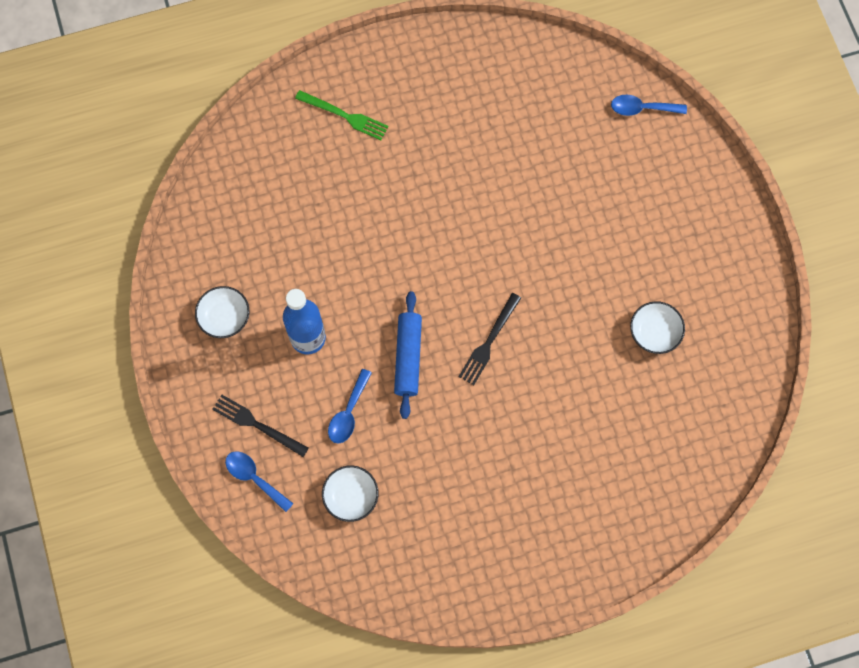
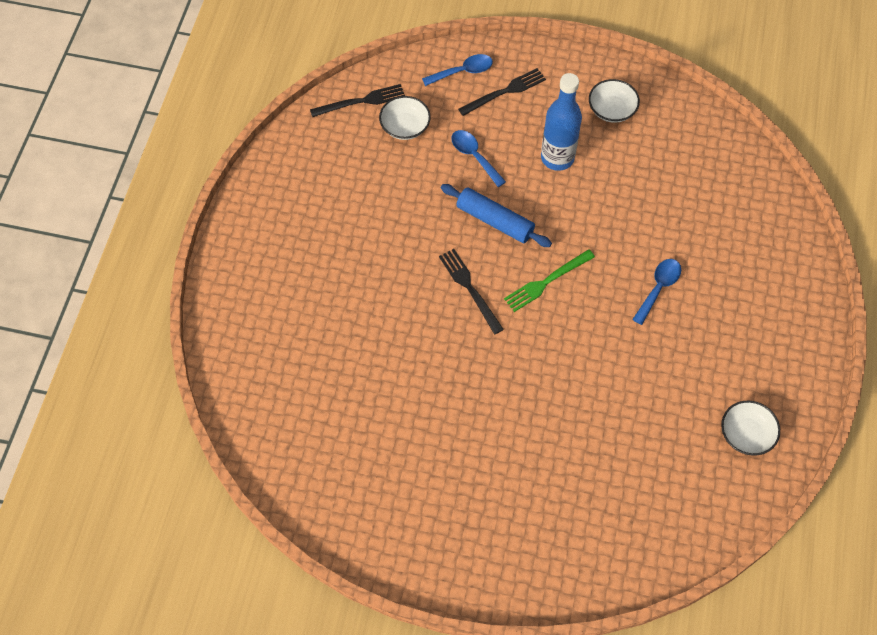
camera: 120 degrees right, 10 degrees down
(345, 116) = (759, 284): green fork -> green fork (546, 281)
(345, 556) = (361, 101): none -> black fork
(642, 108) = (628, 556): blue spoon -> blue spoon (658, 288)
(654, 332) = (392, 428): white bowl -> white bowl (746, 434)

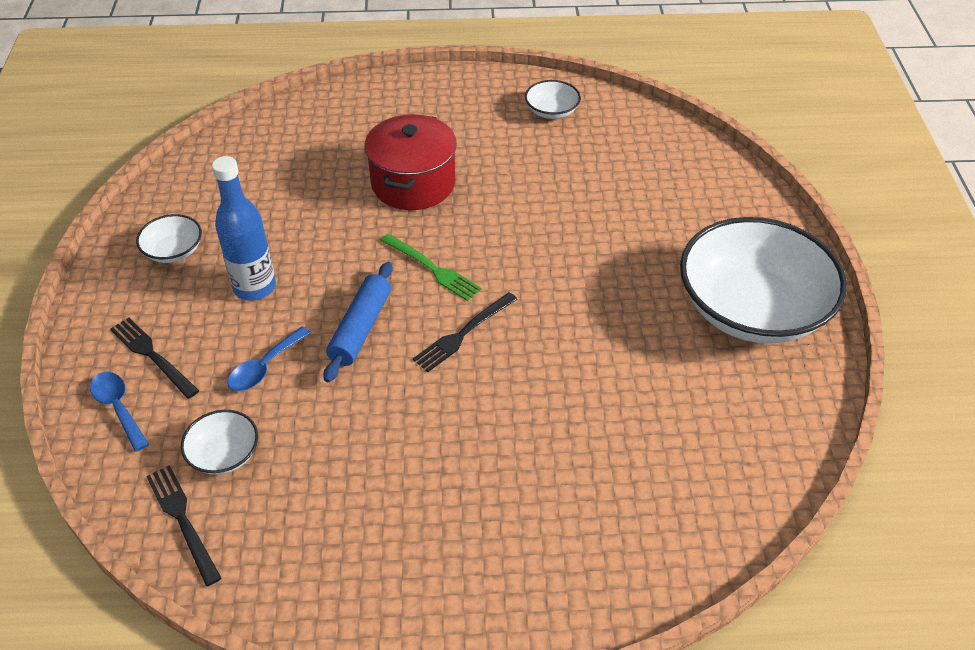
camera: 105 degrees left, 15 degrees down
(434, 516) = (752, 309): none -> white bowl
(658, 288) = (413, 183): blue spoon -> red pot

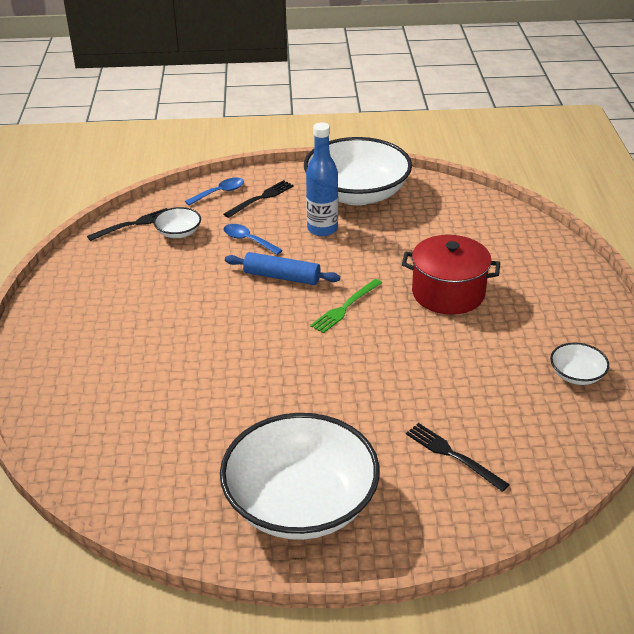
camera: 90 degrees right, 10 degrees down
(173, 251) = (357, 194): white bowl -> white bowl, size x2.37
(463, 333) = (275, 325): black fork -> black fork (453, 455)

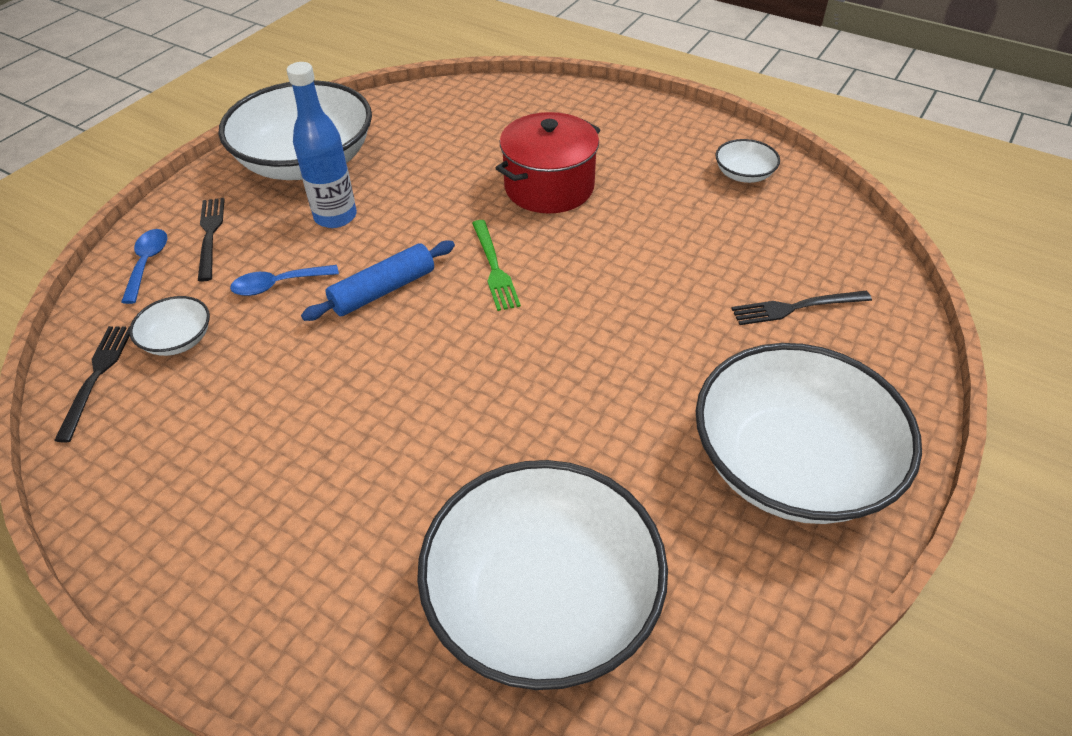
camera: 55 degrees left, 10 degrees up
(121, 438) = (543, 599): none -> white bowl

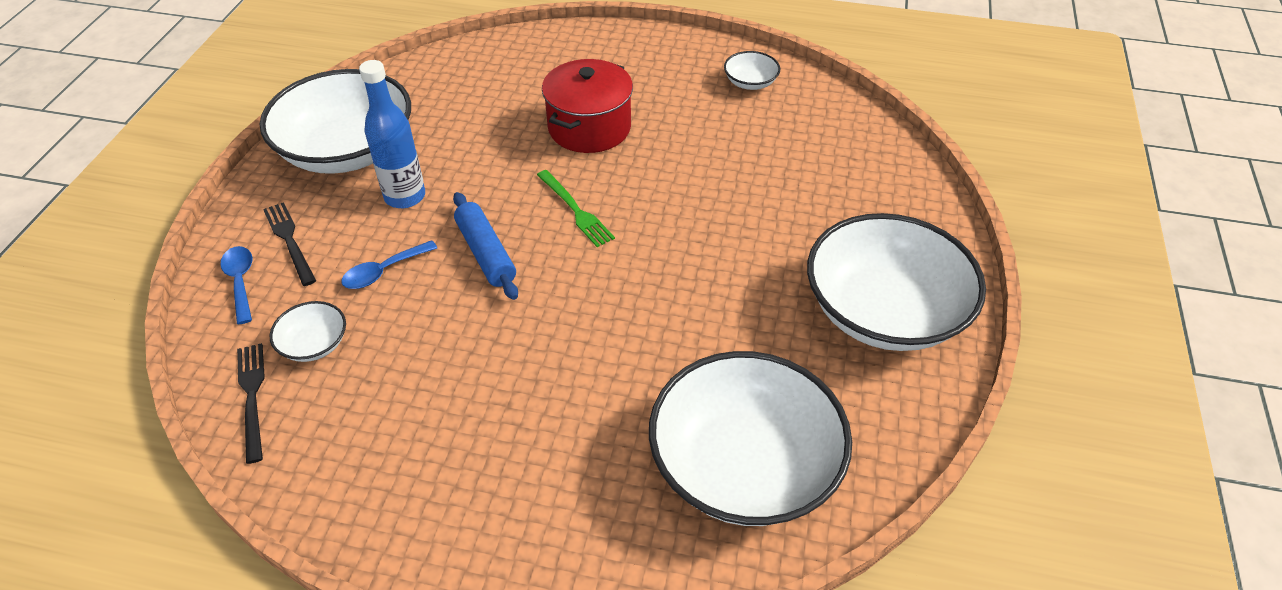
camera: 20 degrees left, 0 degrees up
(383, 290) = (485, 253): blue rolling pin -> blue rolling pin turned 60 degrees counterclockwise
(796, 307) = (838, 187): black fork -> none

